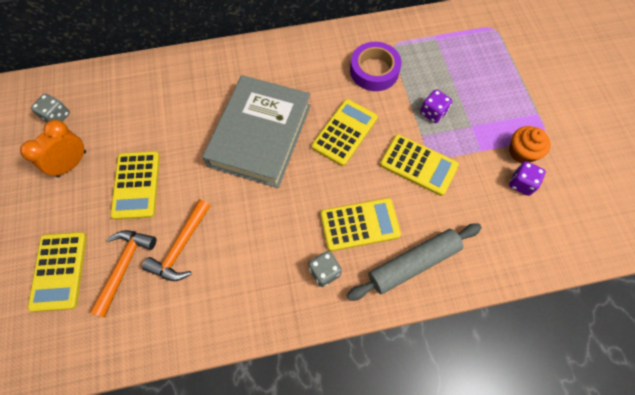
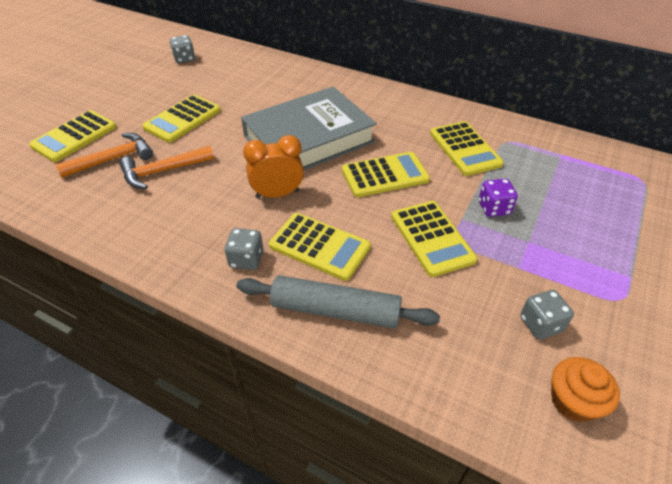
camera: 40 degrees right, 20 degrees down
(72, 164) = (160, 86): orange clock -> orange clock (277, 194)
(374, 71) = (465, 149): purple tape -> yellow calculator
(521, 183) = (540, 324): purple dice -> grey dice
(522, 152) = (571, 297): orange cupcake -> orange cupcake (573, 401)

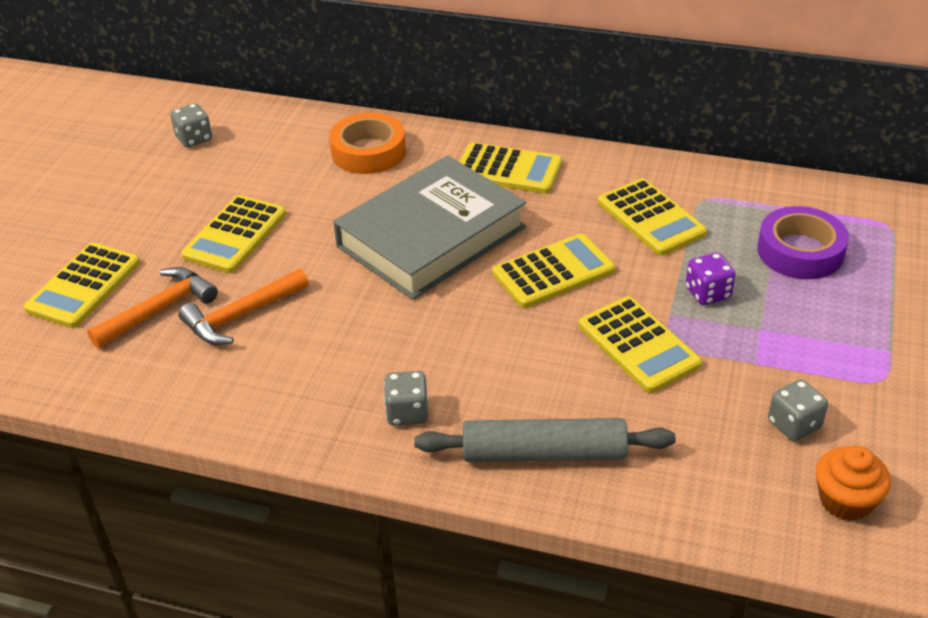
camera: 10 degrees left, 5 degrees down
(277, 194) = (416, 321): orange clock -> none
(288, 80) = (368, 152): none -> orange tape
(319, 246) = (497, 380): yellow calculator -> yellow calculator (508, 170)
(570, 188) = (800, 251): none -> purple tape

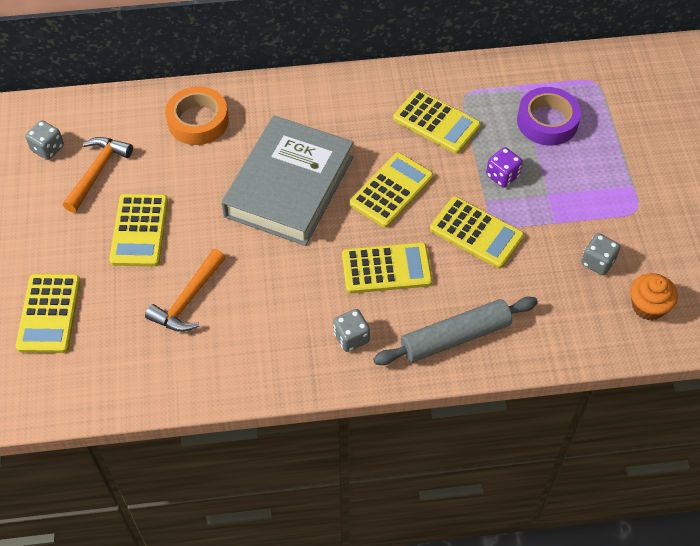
camera: 25 degrees left, 15 degrees up
(159, 310) = (123, 315): orange hammer -> orange hammer (97, 172)
(508, 170) = (314, 108): yellow calculator -> yellow calculator (386, 268)

